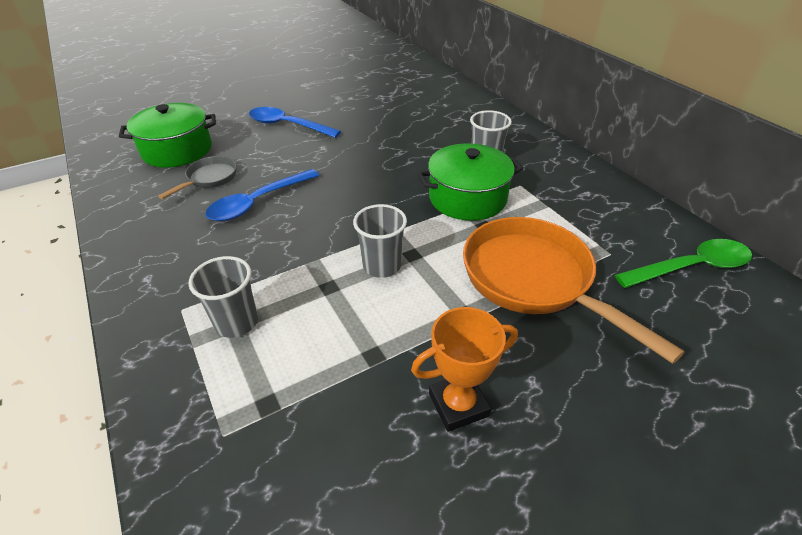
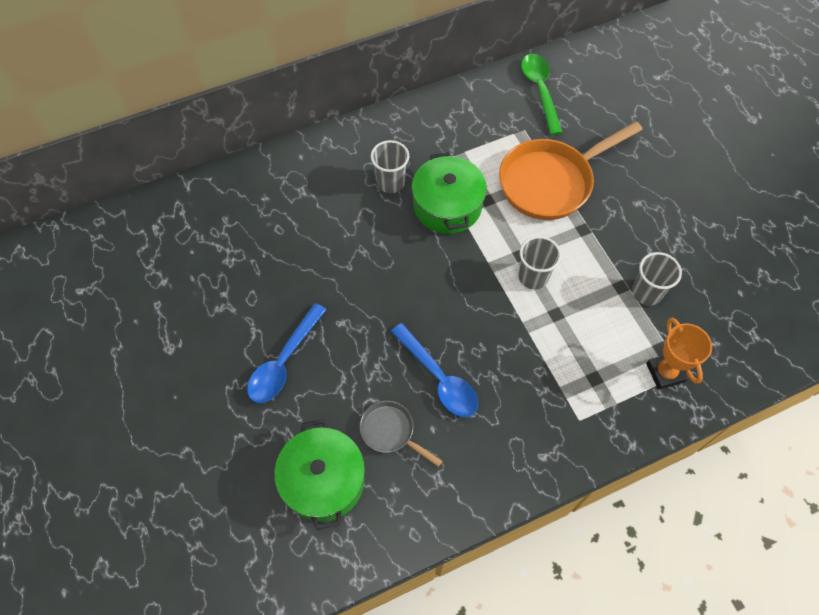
camera: 85 degrees left, 20 degrees up
(236, 322) = (592, 376): grey cup -> grey cup (646, 292)
(458, 405) = (655, 244): orange trophy -> orange trophy (665, 372)

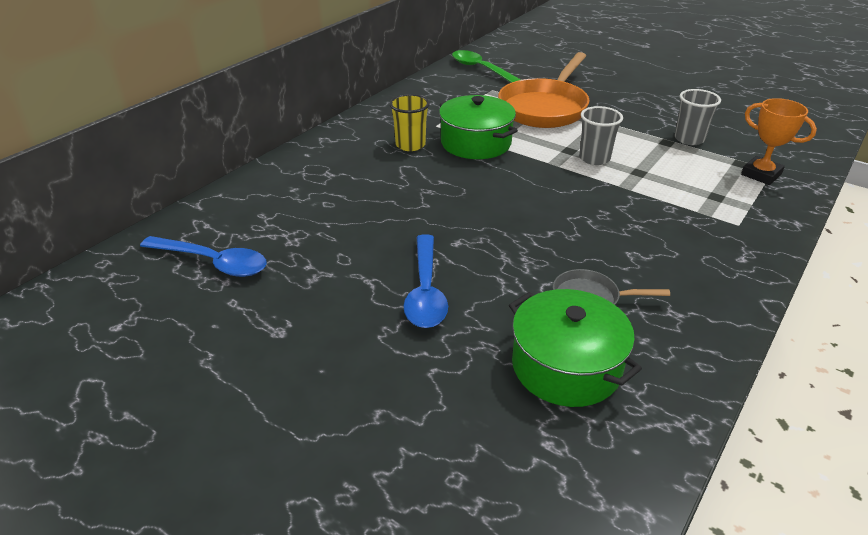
camera: 30 degrees left, 25 degrees down
(391, 182) = (410, 145): grey cup -> yellow cup
(439, 378) = (591, 244): blue spoon -> blue spoon (213, 262)

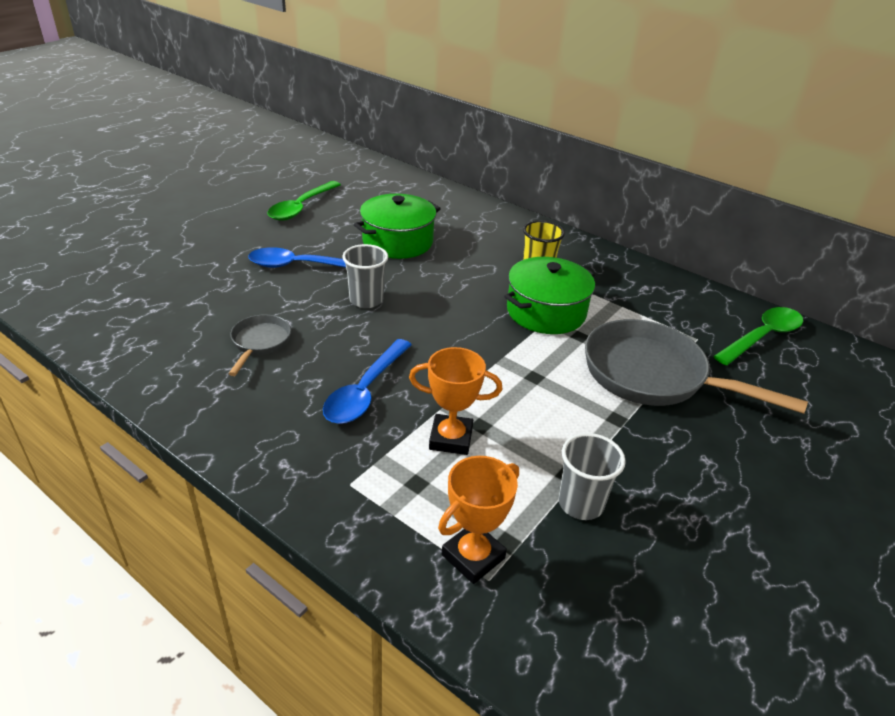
camera: 90 degrees right, 0 degrees up
(213, 262) = (361, 191): blue spoon -> blue spoon (365, 391)
(260, 312) = (301, 207): none -> green spoon
(545, 108) = (653, 376): orange pan -> grey pan
(566, 366) = (189, 317): green pot -> green pot (397, 242)
(594, 158) = (515, 394): grey cup -> grey cup (366, 300)
(661, 184) = (451, 439): none -> orange trophy

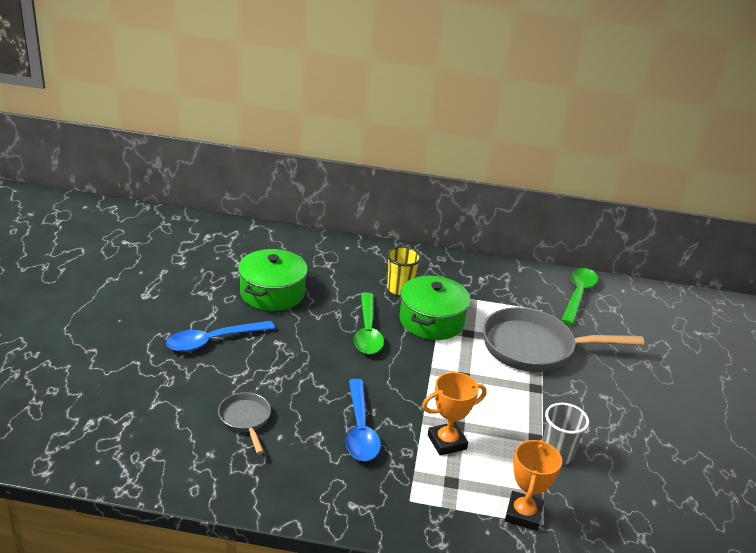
camera: 30 degrees left, 5 degrees down
(301, 207) = (159, 283): green spoon -> green spoon (367, 331)
(366, 300) = (294, 354): grey cup -> none

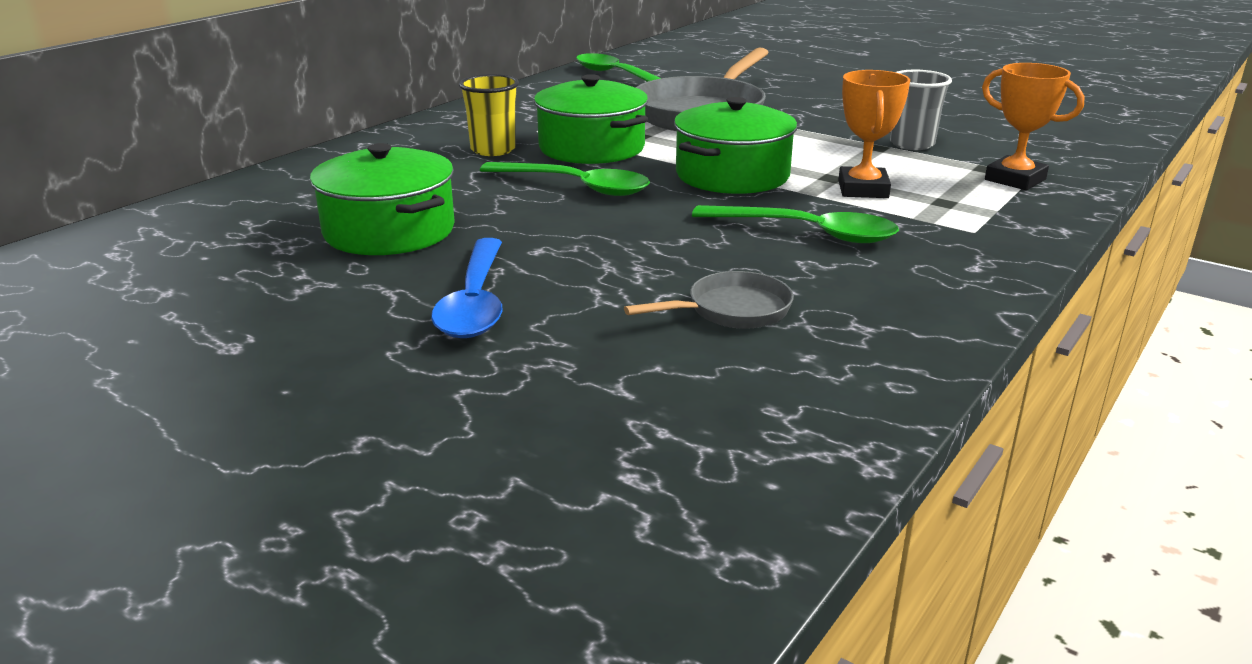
camera: 60 degrees left, 5 degrees down
(245, 420) = (731, 310): grey pan -> grey pan turned 150 degrees clockwise
(360, 429) = (807, 233): blue spoon -> green spoon
(429, 384) = (732, 175): none -> green pot

